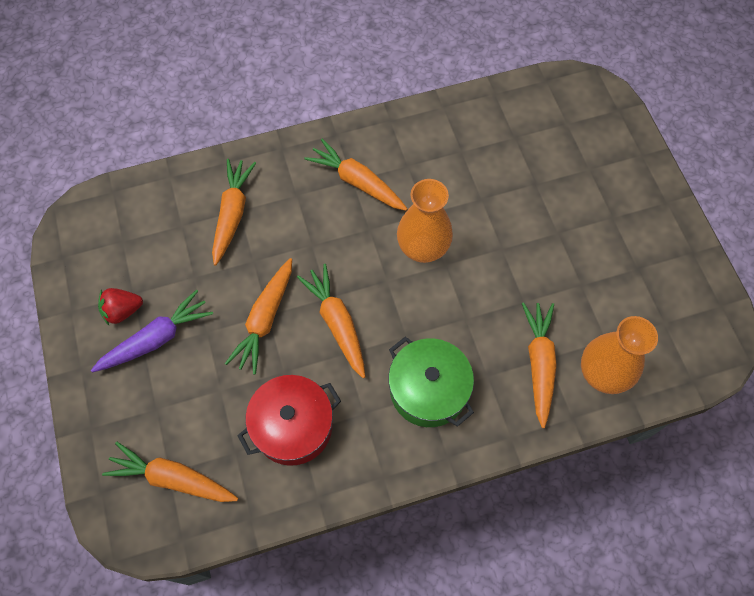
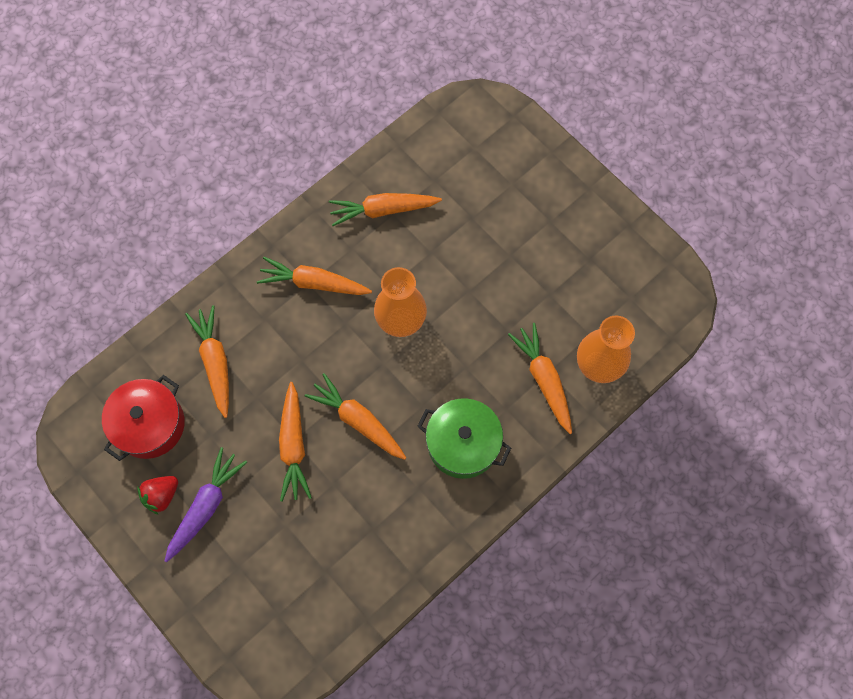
camera: 25 degrees left, 5 degrees up
(173, 478) = (284, 618): orange carrot -> orange carrot (383, 210)
(293, 426) = (364, 527): red pot -> red pot (150, 424)

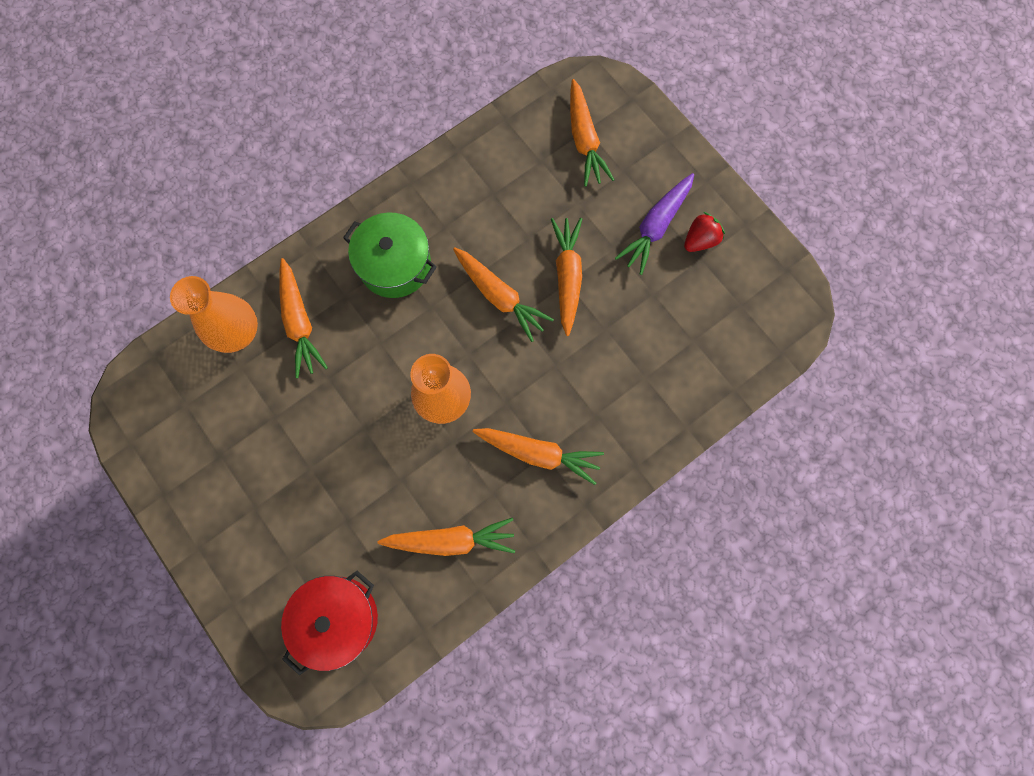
camera: 175 degrees left, 5 degrees up
(150, 424) = (716, 310): red pot -> red pot (337, 618)
(215, 362) = (649, 370): orange carrot -> orange carrot (584, 140)

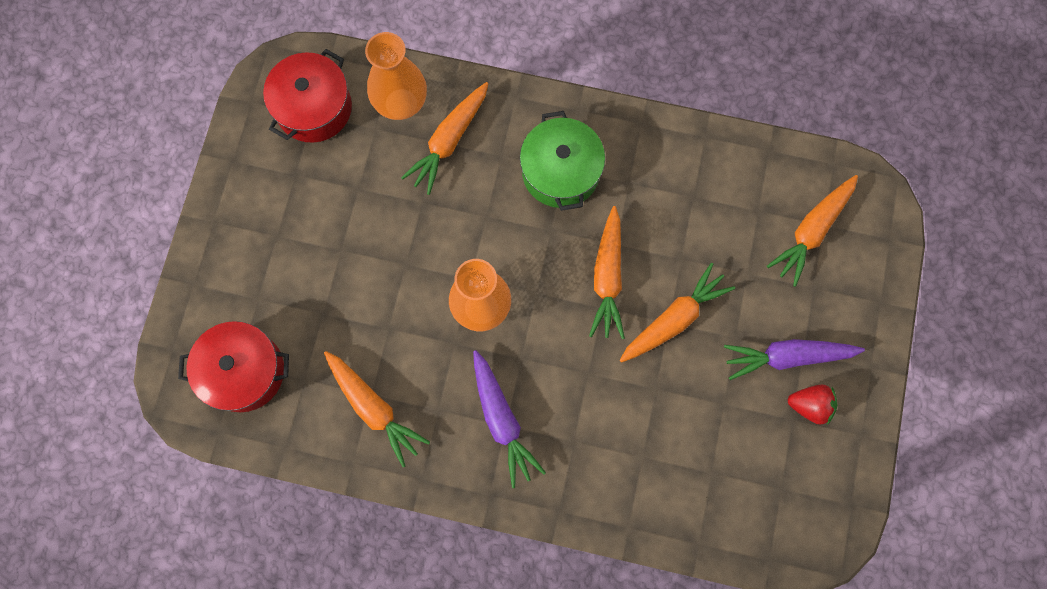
camera: 50 degrees right, 0 degrees up
(180, 399) = (314, 108): none -> red pot
(538, 453) = (502, 420): orange carrot -> purple carrot

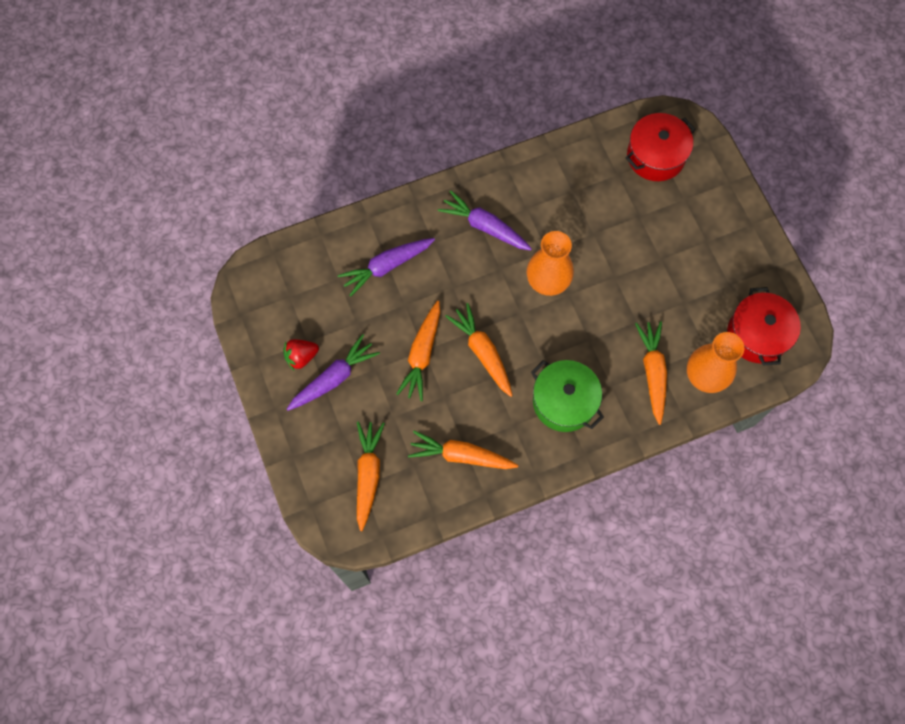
camera: 145 degrees right, 5 degrees down
(374, 408) = (565, 185): orange carrot -> orange carrot (461, 455)
(646, 448) = (387, 266): none -> purple carrot

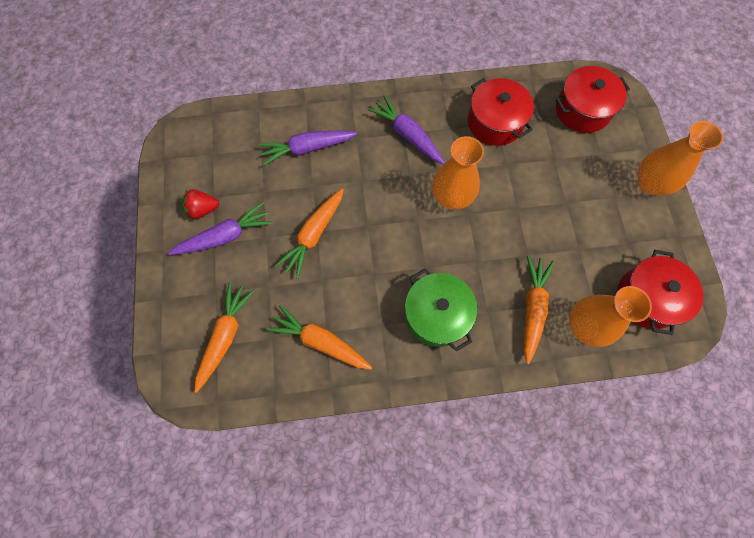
camera: 15 degrees right, 0 degrees up
(482, 352) = (371, 247): orange carrot -> none
(570, 191) = (495, 122): none -> red pot
(738, 219) = (650, 184): none -> orange vase

